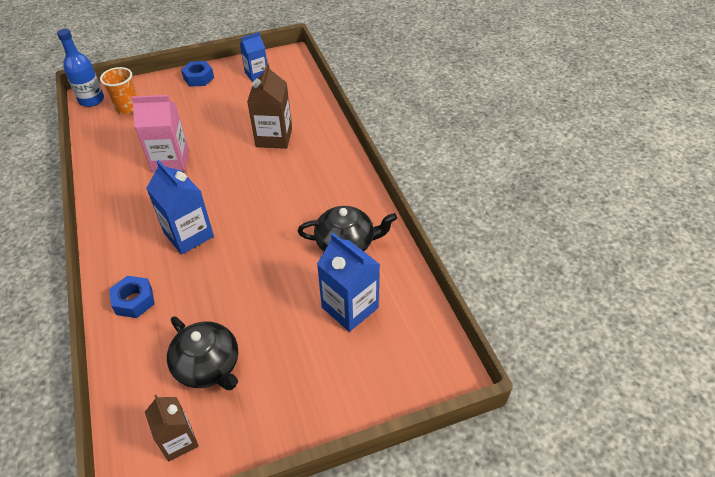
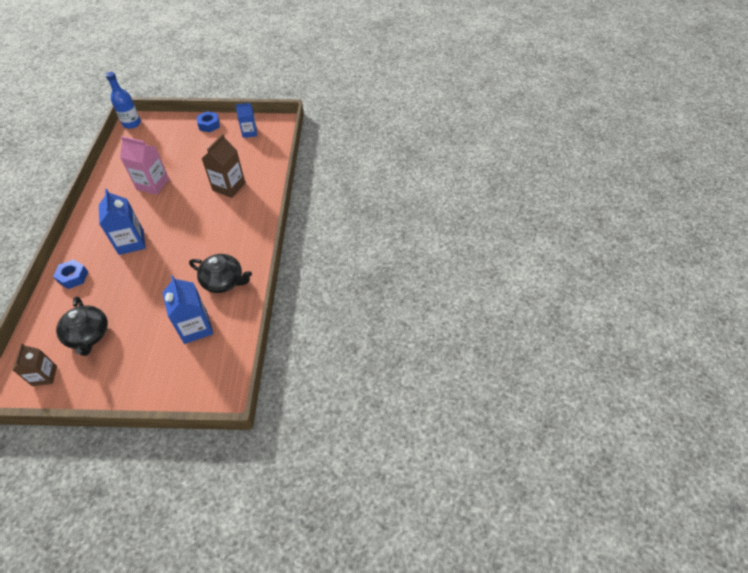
camera: 20 degrees right, 5 degrees up
(127, 108) = (150, 136): orange cup -> none

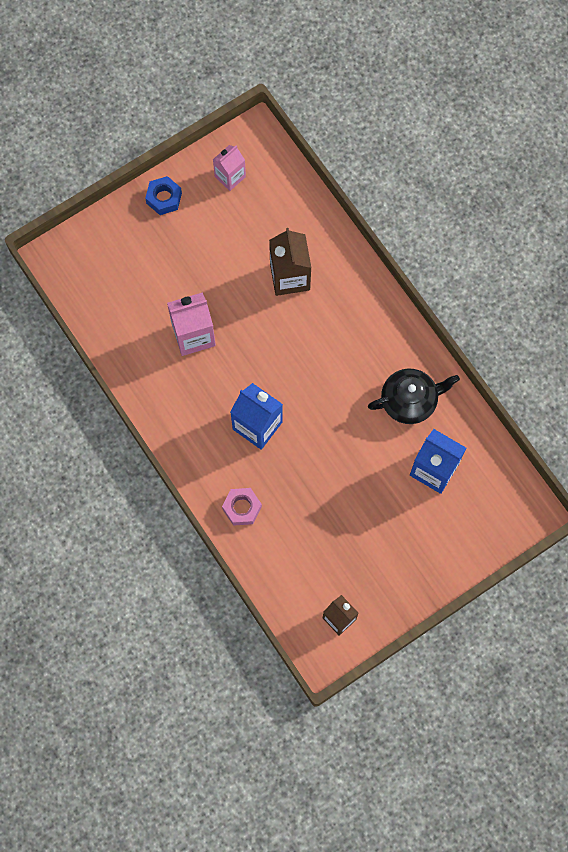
camera: 35 degrees left, 20 degrees up
(73, 277) = (242, 508): blue nut -> pink nut
(88, 335) = (335, 553): black teapot -> none
(132, 123) = (56, 263): blue bottle -> none
(249, 132) = (230, 176): blue carton -> pink carton

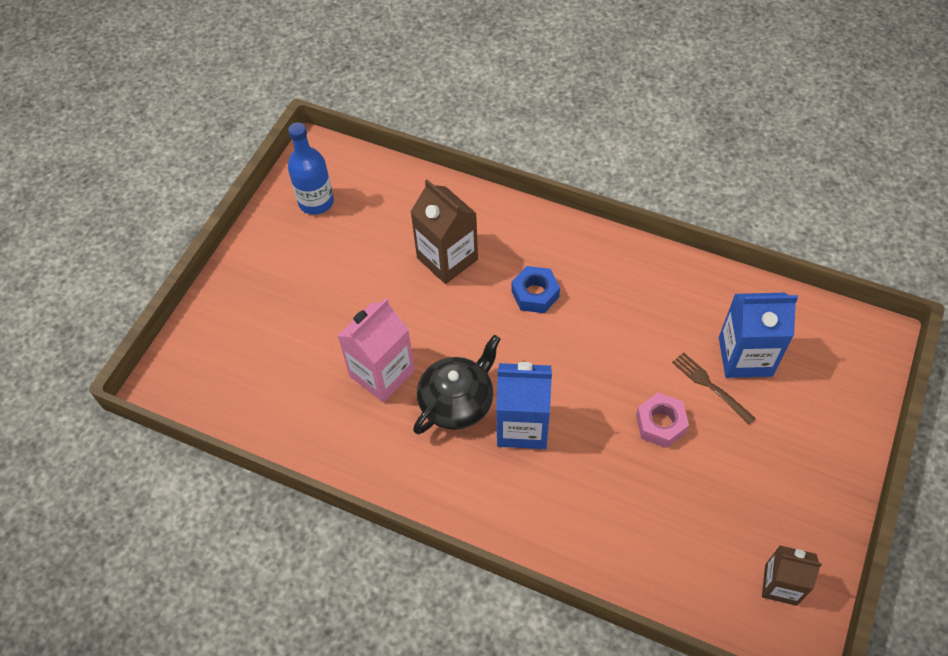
camera: 30 degrees left, 15 degrees down
(164, 198) = (256, 258): blue nut -> blue nut (535, 294)
(230, 176) = (316, 202): pink carton -> blue bottle
(242, 508) = (572, 528): pink nut -> pink nut (660, 424)
(395, 474) = (709, 385): none -> brown fork
(410, 400) = (664, 304): black teapot -> black teapot (457, 401)

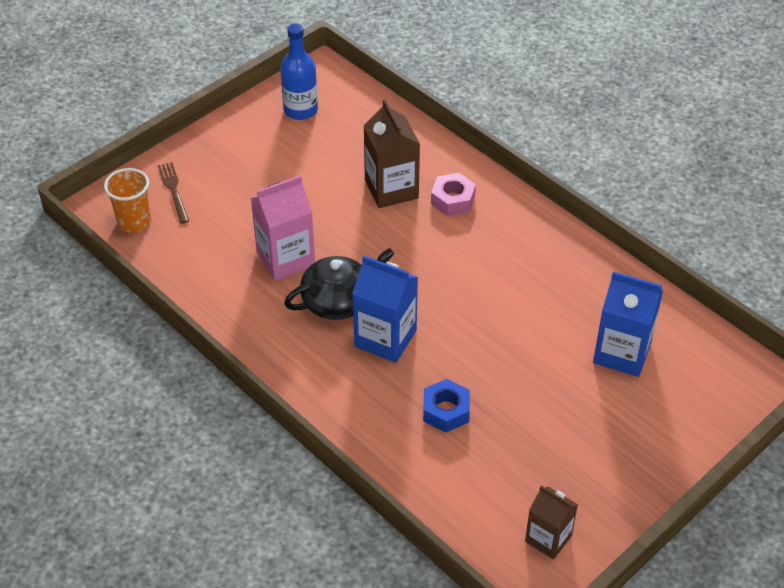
camera: 20 degrees right, 10 degrees down
(207, 388) = (134, 222): none -> orange cup
(535, 294) = (455, 241): blue nut -> blue nut (446, 411)
(660, 424) = (511, 379): pink nut -> pink nut (453, 200)
(709, 385) = (574, 364): brown fork -> brown fork (173, 190)

